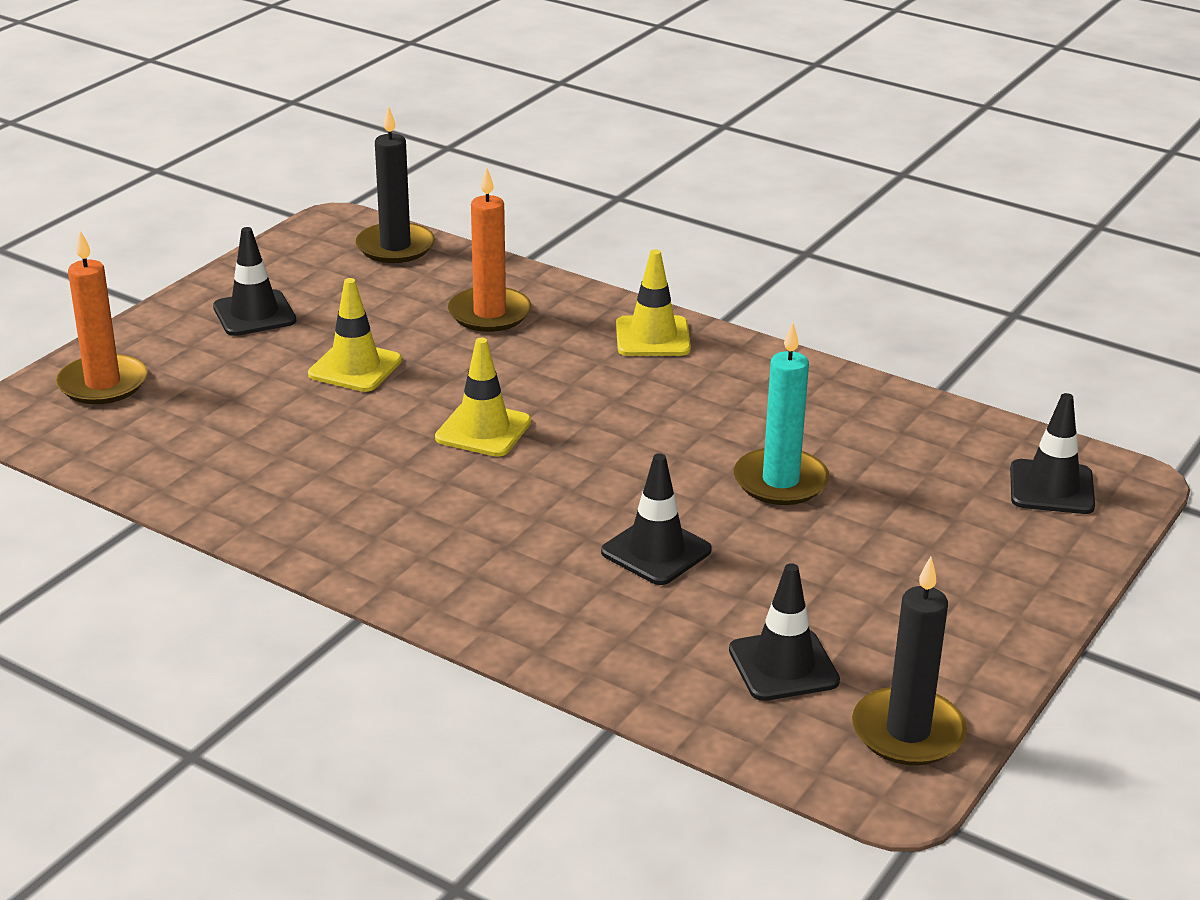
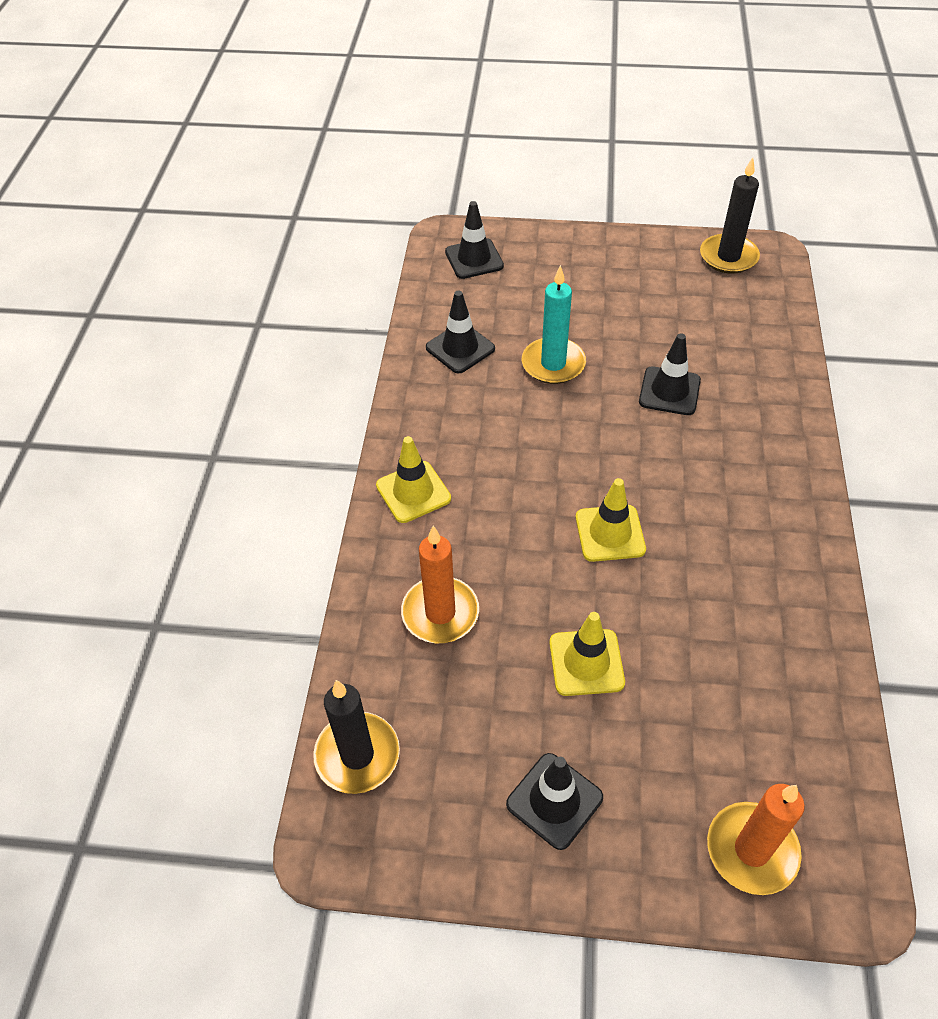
camera: 115 degrees left, 20 degrees up
(783, 666) = (721, 309): black traffic cone -> black traffic cone (460, 348)

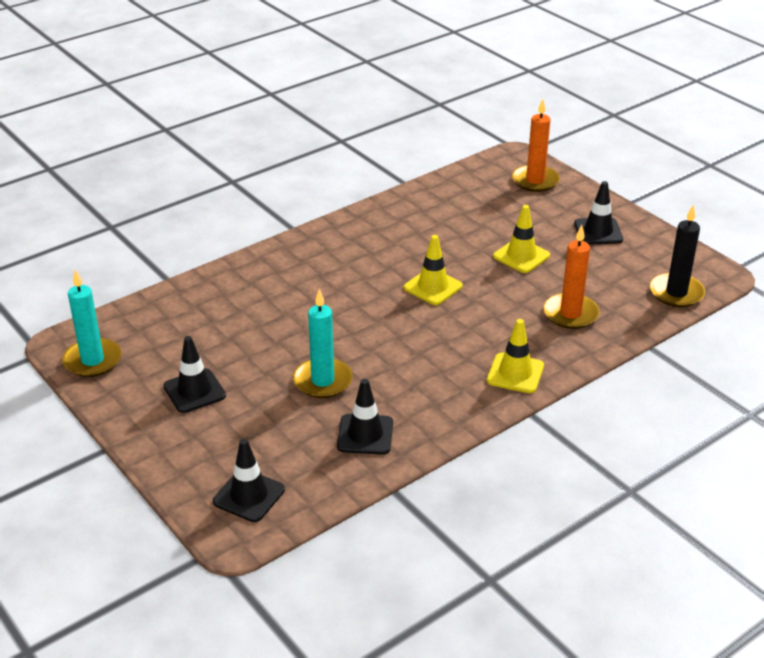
camera: 135 degrees left, 15 degrees down
(669, 391) = (285, 320): black traffic cone -> black traffic cone (194, 391)
(728, 257) = (92, 360): black candle -> turquoise candle

